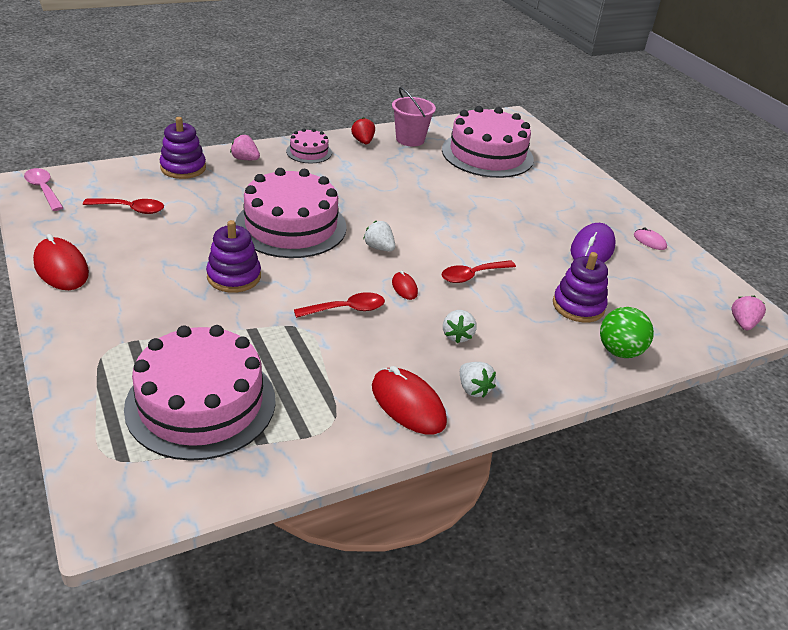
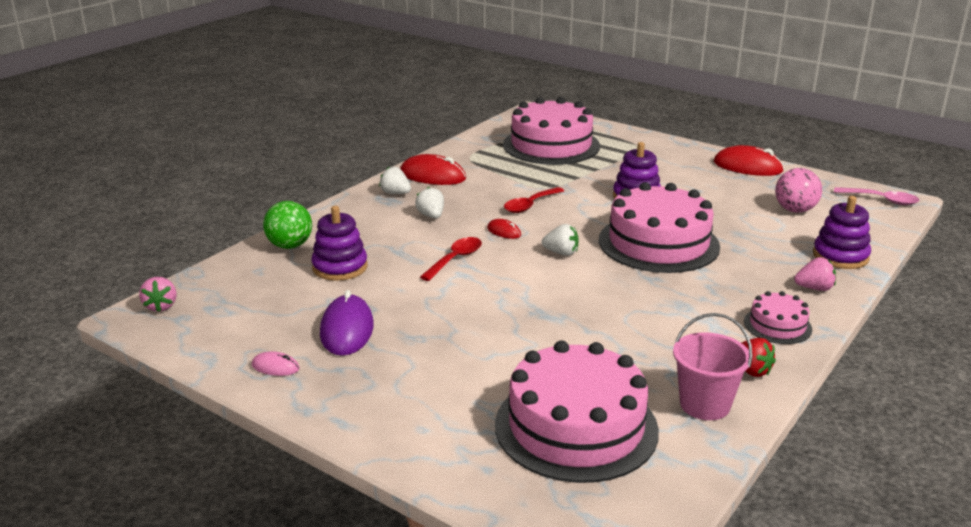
camera: 155 degrees right, 10 degrees down
(130, 209) = (795, 210): red spoon -> pink ball

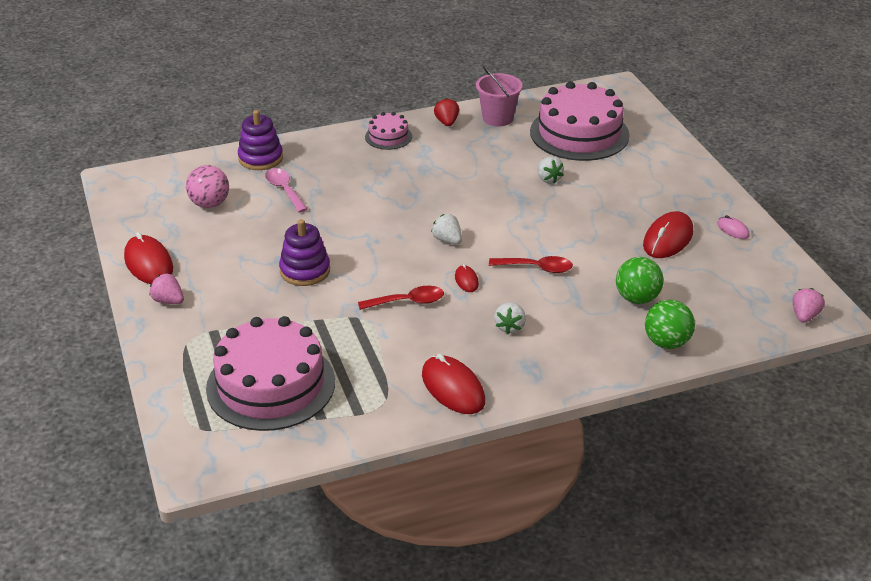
camera: 145 degrees left, 10 degrees up
(340, 267) = (637, 298): purple stacking toy -> green ball
(347, 330) = (668, 239): purple mouse -> red mouse
(395, 193) = (516, 376): white strawberry -> white strawberry (548, 179)
(455, 259) = (536, 268): red spoon -> red spoon turned 150 degrees counterclockwise
(658, 243) = (363, 219): pink cake -> none
(814, 288) = (322, 147): pink strawberry -> pink strawberry (168, 301)
(881, 200) = (129, 185): pink spoon -> pink spoon (284, 190)

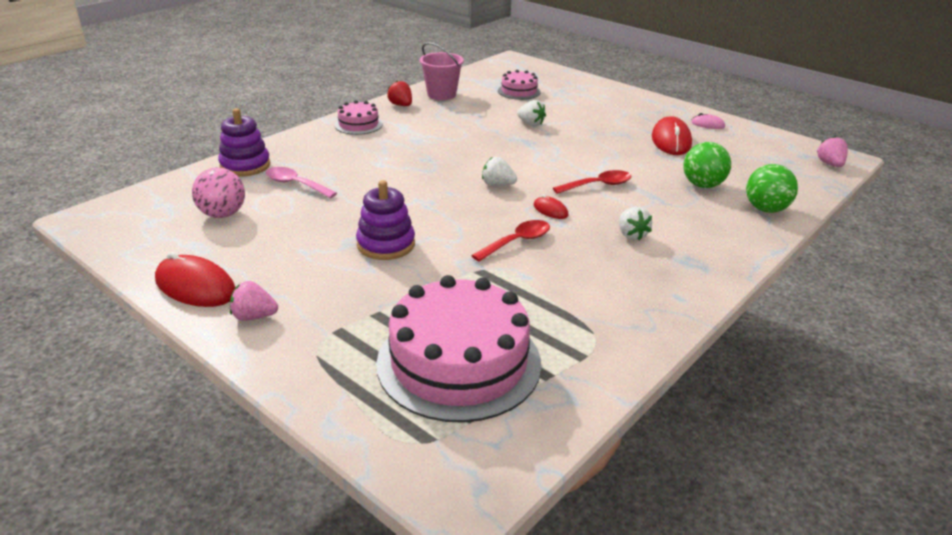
camera: 30 degrees left, 5 degrees down
(453, 388) = (644, 301): red mouse -> none
(579, 133) = (519, 91): pink cake -> pink cake, size x0.48

